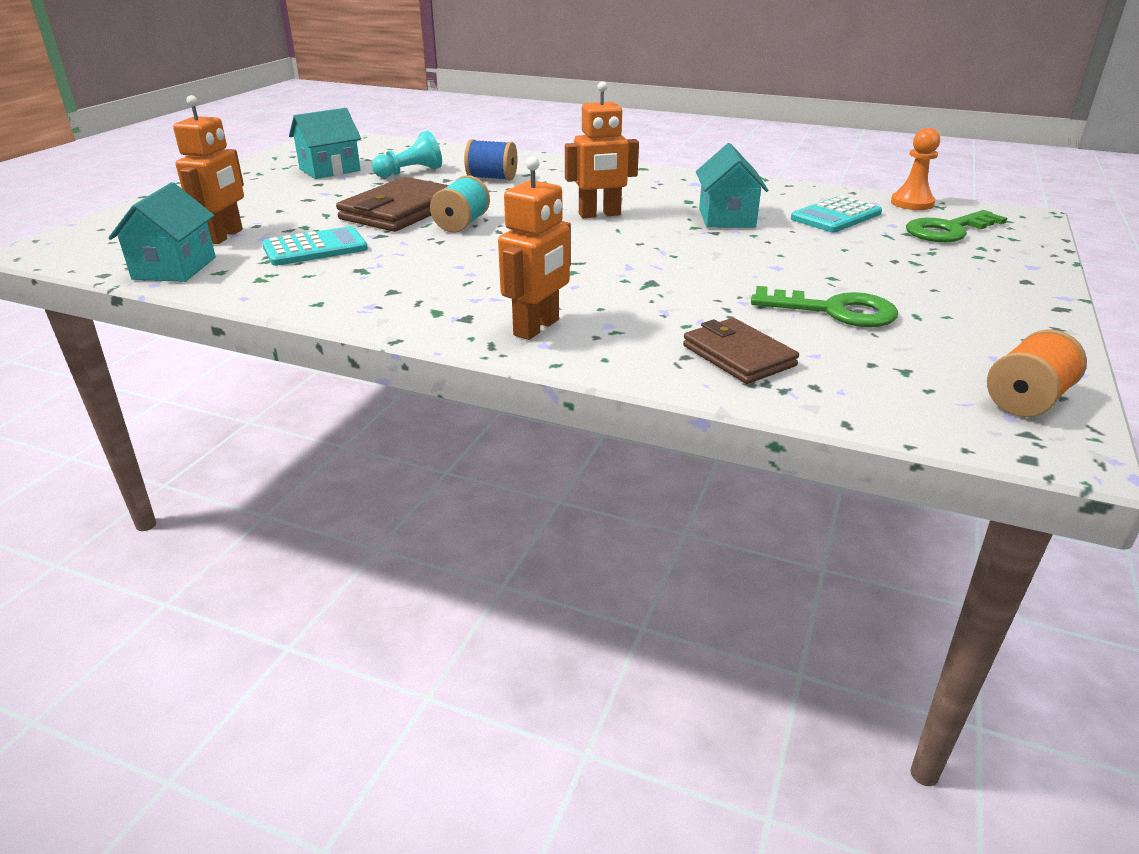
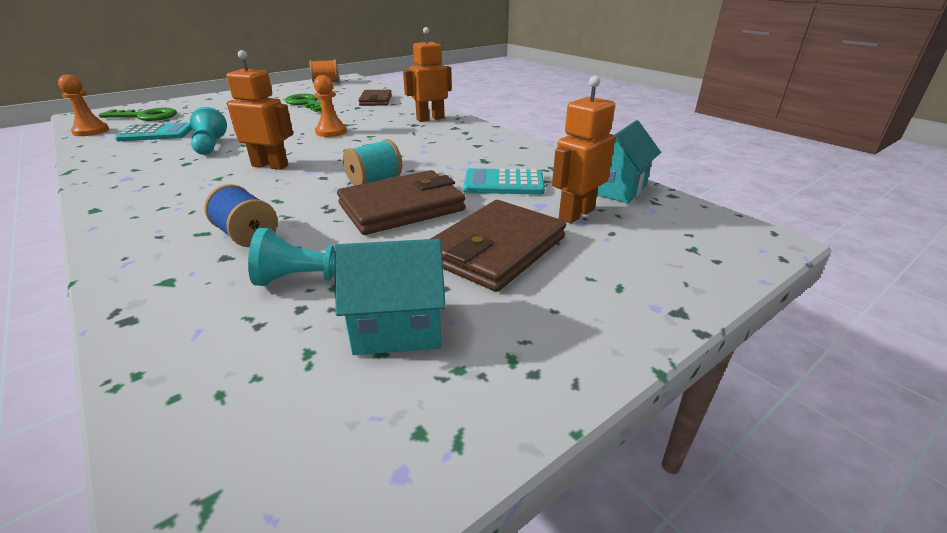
camera: 150 degrees left, 0 degrees up
(291, 203) = (496, 249): none -> brown wallet
(639, 265) = (331, 132): none -> orange pawn
(726, 218) = (210, 145): turquoise house -> turquoise pawn

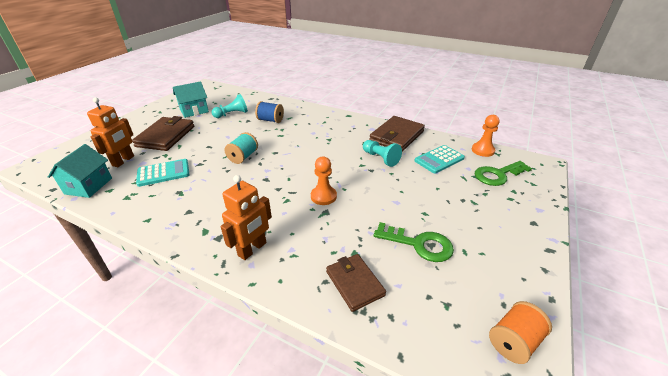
camera: 155 degrees right, 5 degrees up
(270, 166) = (315, 152): orange robot -> none
(402, 207) = (216, 145): brown wallet -> brown wallet (397, 136)

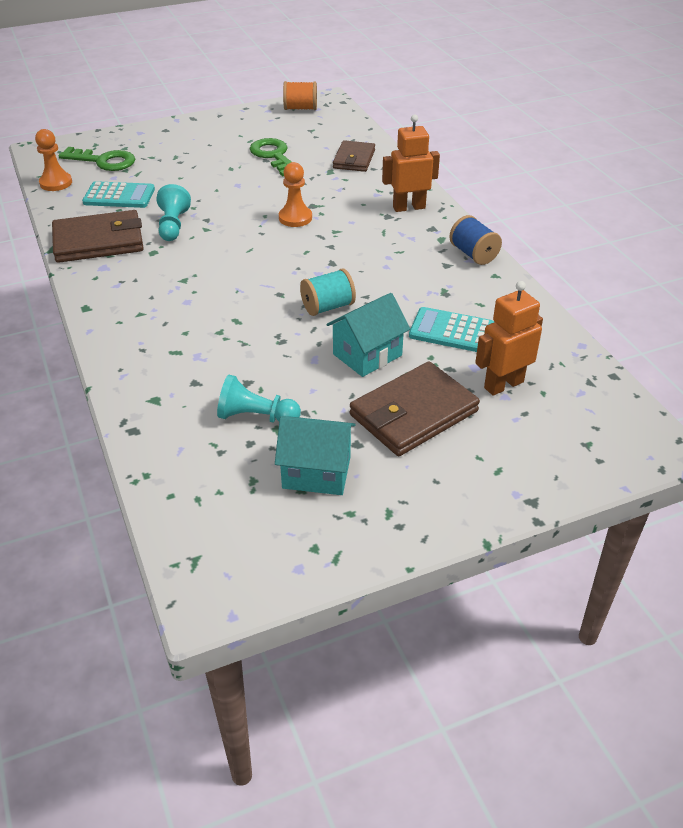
camera: 140 degrees left, 5 degrees up
(88, 186) = (561, 357): turquoise house -> turquoise house (367, 355)
(270, 120) = (211, 361): blue spool -> blue spool (473, 254)

